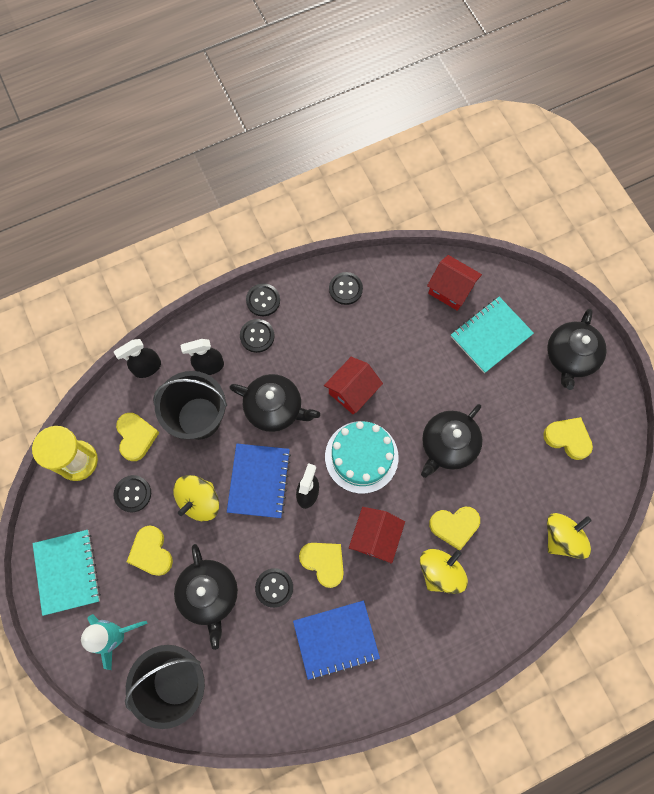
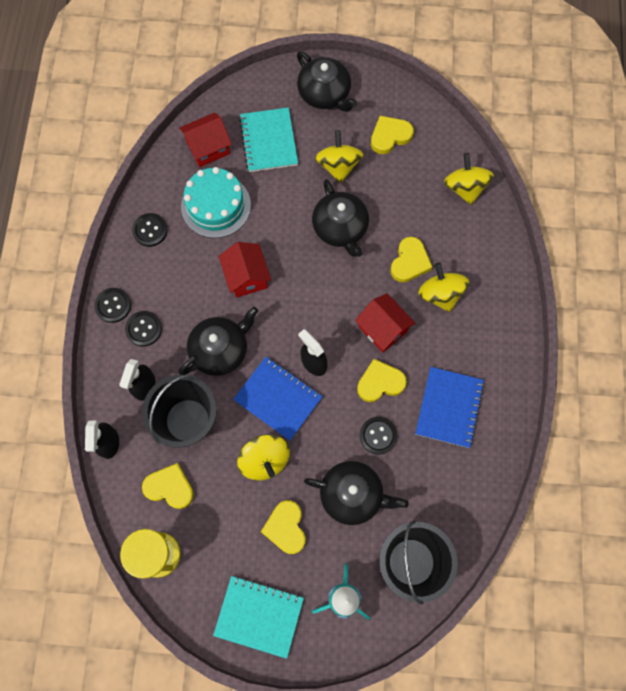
camera: 60 degrees left, 0 degrees up
(133, 494) = (222, 518): black button -> none
(151, 552) = (286, 527): yellow heart -> yellow heart turned 75 degrees clockwise
(361, 457) = (308, 302): turquoise cake -> turquoise cake (216, 206)
(507, 409) = (338, 166): none -> yellow spinning top

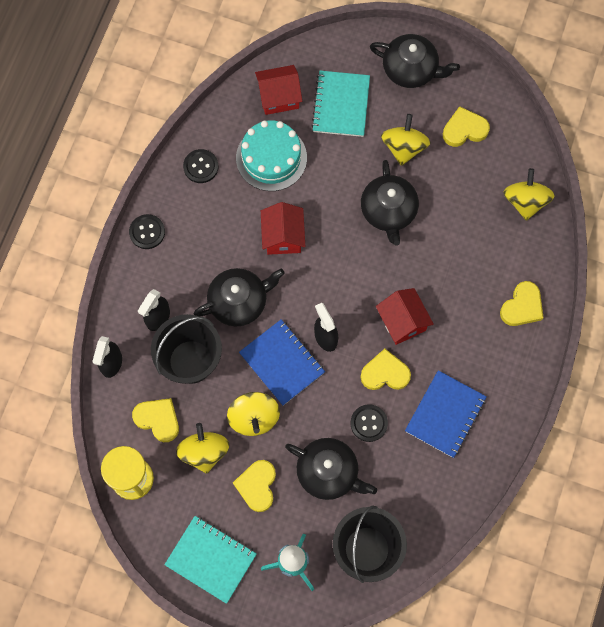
camera: 15 degrees right, 0 degrees up
(144, 329) = (171, 262): black button -> none
(325, 94) = (410, 69): black teapot -> black teapot turned 45 degrees counterclockwise
(409, 262) = (448, 262): yellow heart -> yellow heart (522, 306)
(440, 294) = (469, 302): yellow spinning top -> yellow spinning top (204, 452)

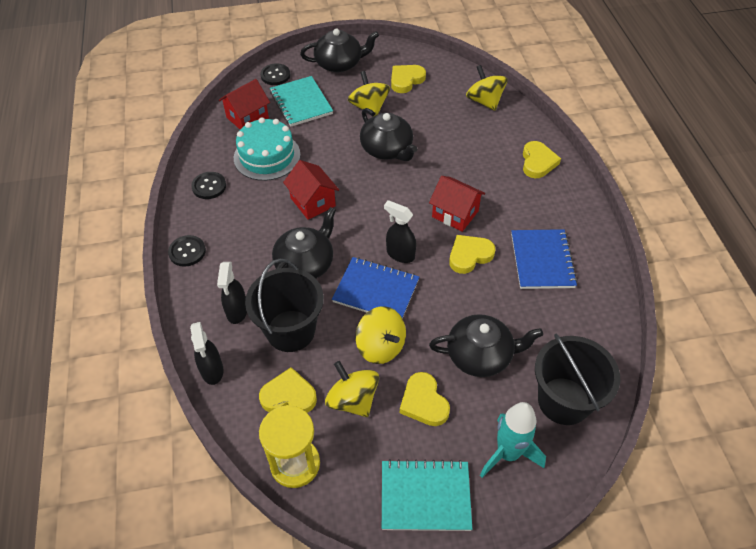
camera: 30 degrees left, 20 degrees down
(369, 423) = (485, 298): black button -> black button (275, 75)

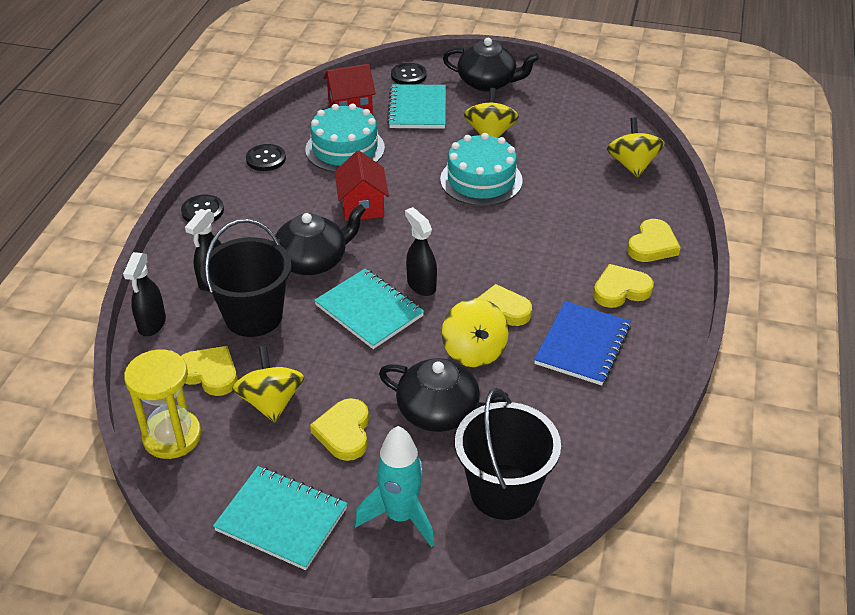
camera: 25 degrees right, 10 degrees down
(376, 291) = (369, 311): blue notebook -> turquoise notebook
(381, 346) = (336, 364): yellow spinning top -> yellow spinning top (474, 351)
(387, 149) = (481, 180): black teapot -> turquoise cake
(406, 80) = (553, 119): yellow heart -> yellow heart (620, 290)
(455, 214) = (513, 266): red house -> none

